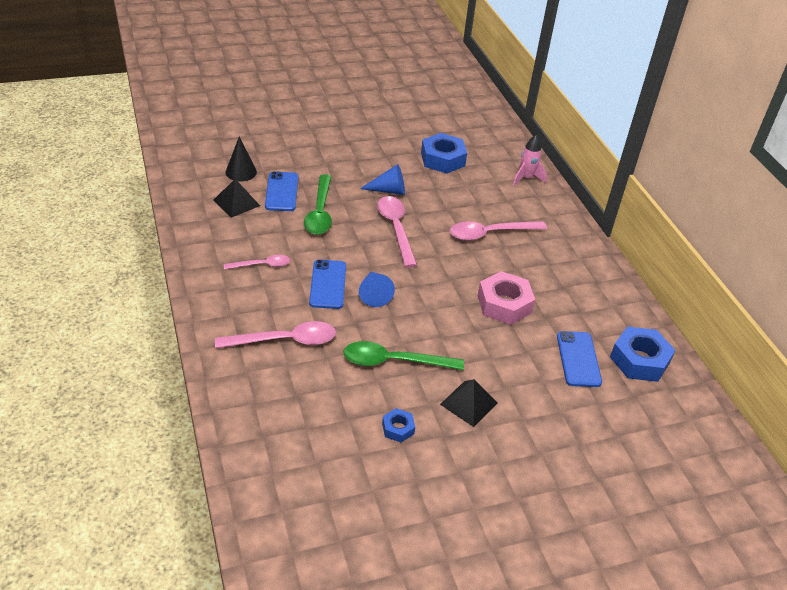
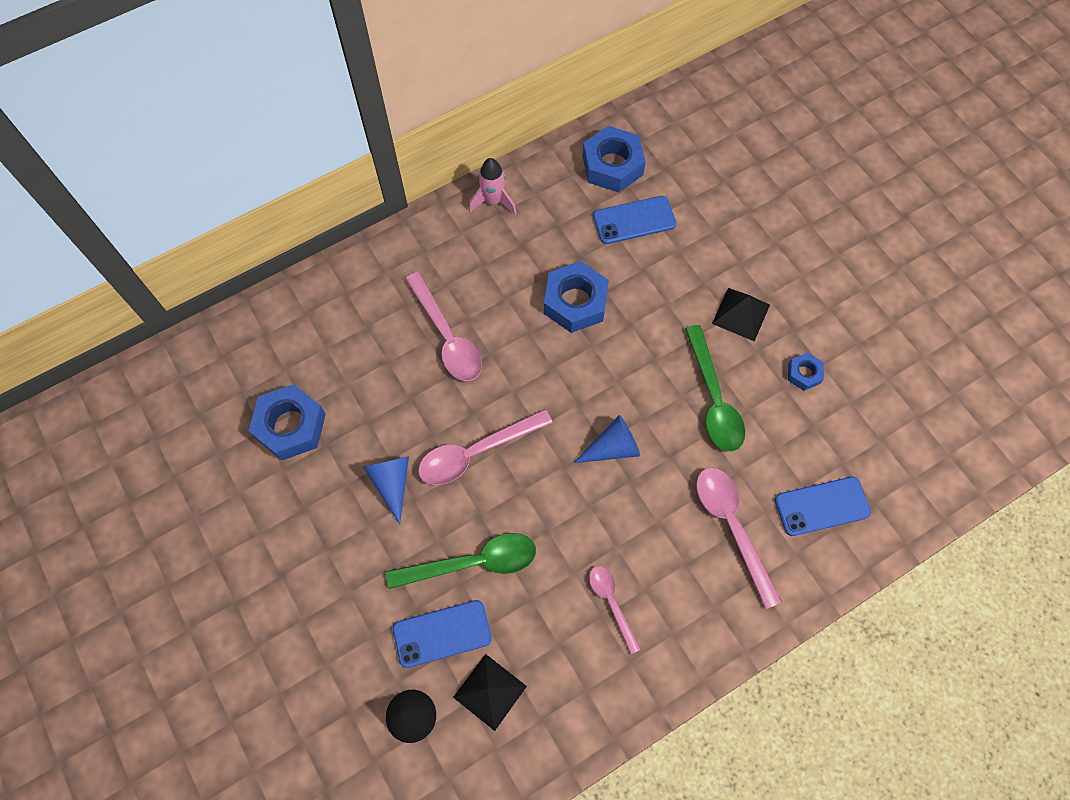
camera: 100 degrees left, 25 degrees up
(328, 284) = (616, 507): blue phone -> blue phone (822, 506)
(504, 304) = (575, 302): pink nut -> blue nut
(526, 178) = (307, 310): pink rocket -> pink rocket (493, 201)

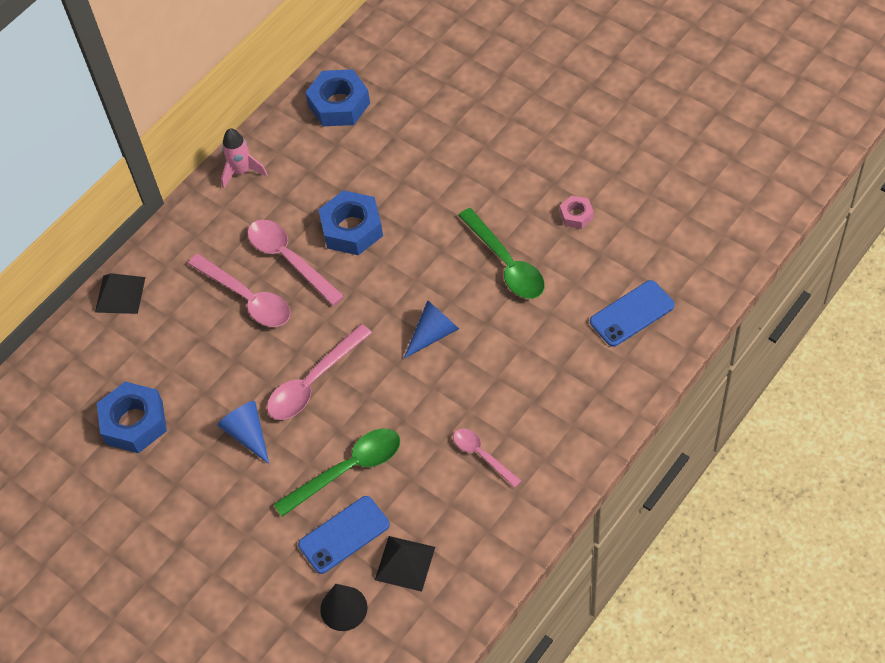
camera: 15 degrees left, 10 degrees down
(634, 220) = (377, 143): blue phone -> none
(732, 527) = (562, 358): pink spoon -> pink spoon (289, 259)
(741, 314) = (503, 187): black pyramid -> black pyramid (120, 294)
(804, 374) = (576, 215): blue nut -> pink nut

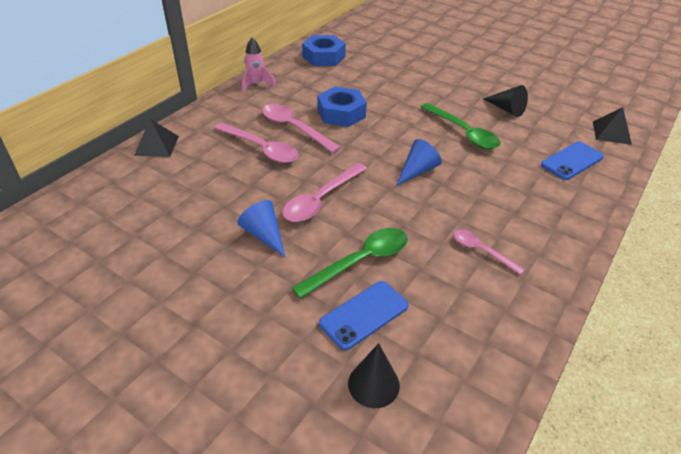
camera: 10 degrees left, 15 degrees down
(134, 422) = (159, 226): blue nut -> none
(405, 563) = (430, 339): black pyramid -> black pyramid (611, 132)
(576, 215) = (506, 109): pink nut -> black cone

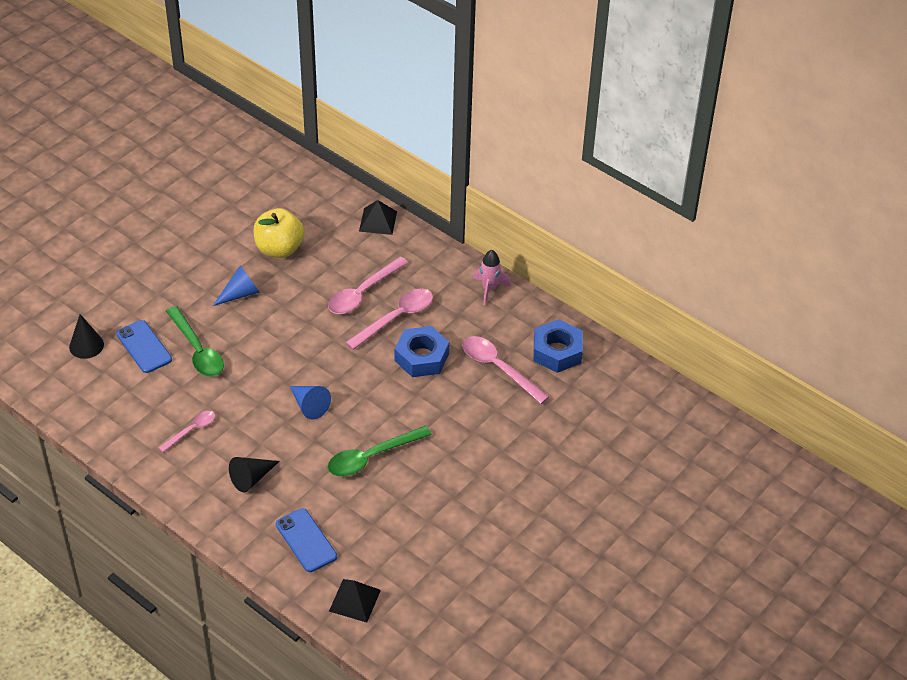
camera: 95 degrees right, 5 degrees up
(190, 210) = (279, 249): none -> yellow apple
(321, 200) = (278, 331): pink spoon -> pink spoon (498, 368)
(506, 109) = (416, 510): black cone -> black cone (251, 478)

